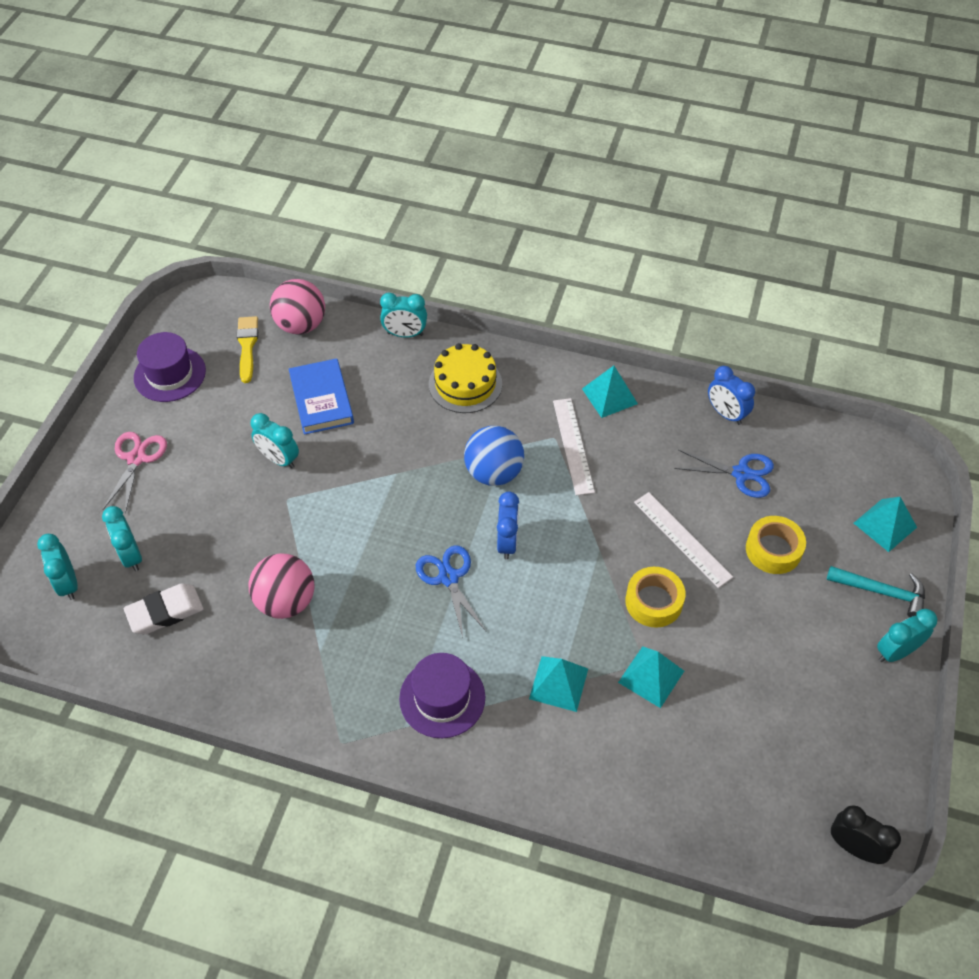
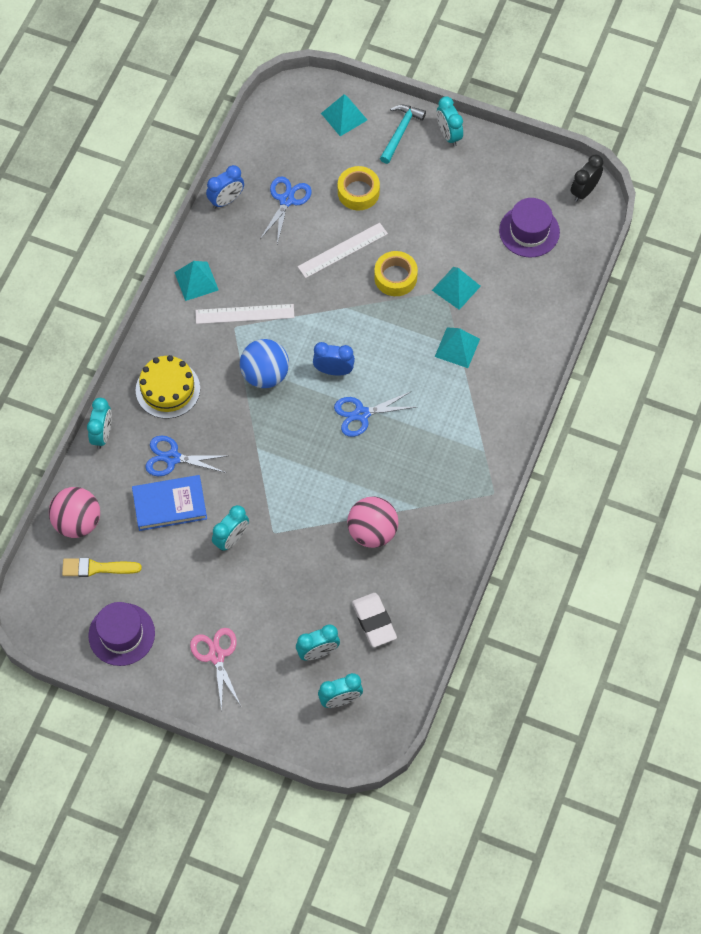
camera: 85 degrees left, 10 degrees up
(136, 458) = (216, 656): pink scissors -> pink scissors turned 60 degrees clockwise
(379, 396) = (172, 458): none -> blue scissors
(442, 698) = (463, 424): purple hat -> purple hat (529, 231)

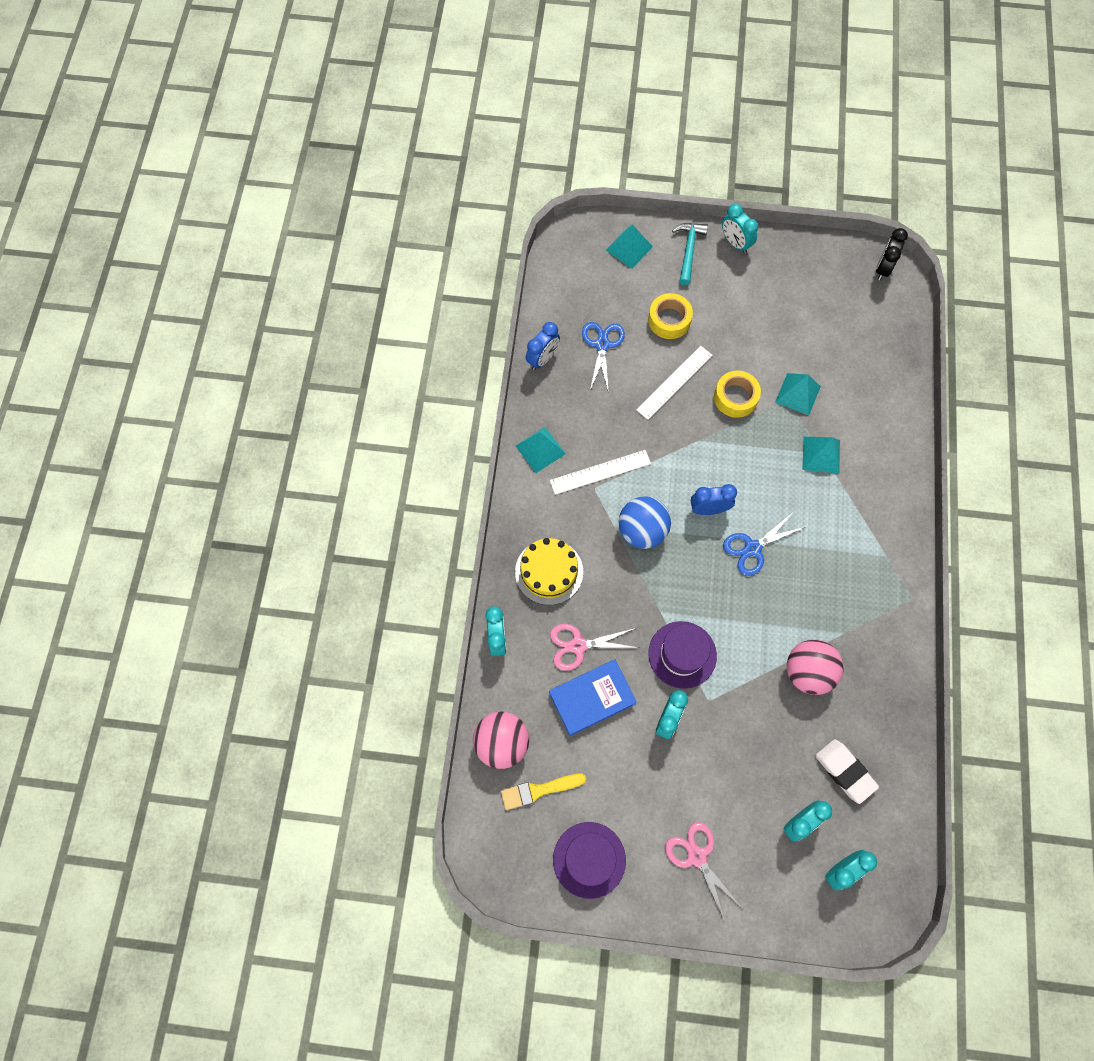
camera: 15 degrees left, 5 degrees up
(172, 458) = (578, 645): blue scissors -> pink scissors
(529, 231) = (846, 320): purple hat -> purple hat (682, 654)

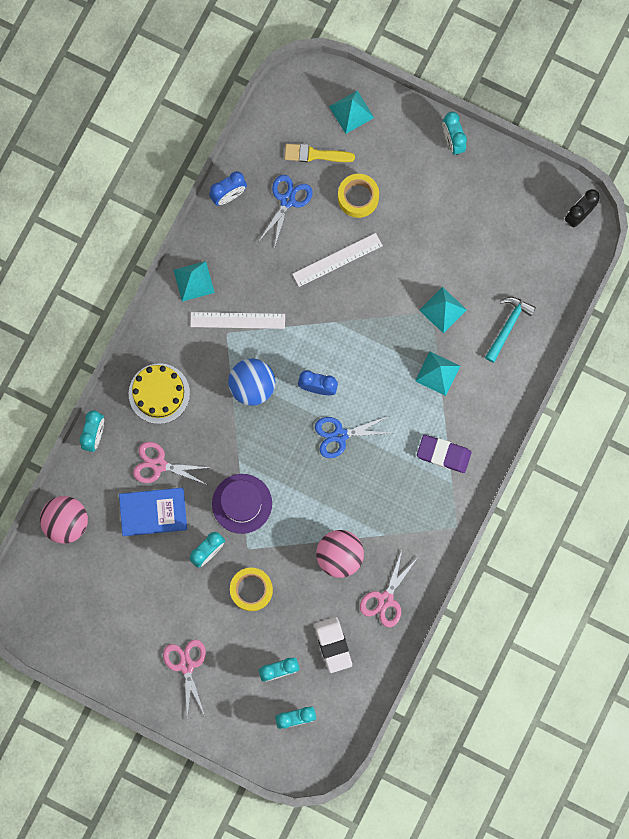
camera: 20 degrees right, 10 degrees up
(538, 790) = (82, 570): yellow brush -> yellow brush (315, 154)
(589, 859) = (101, 637): purple hat -> none
(688, 251) = (405, 134): turquoise hammer -> turquoise hammer (508, 326)
(735, 397) = (385, 293): yellow tape -> yellow tape (251, 590)
(864, 530) = (443, 454): none -> purple eraser
(877, 701) = (385, 599): none -> pink scissors

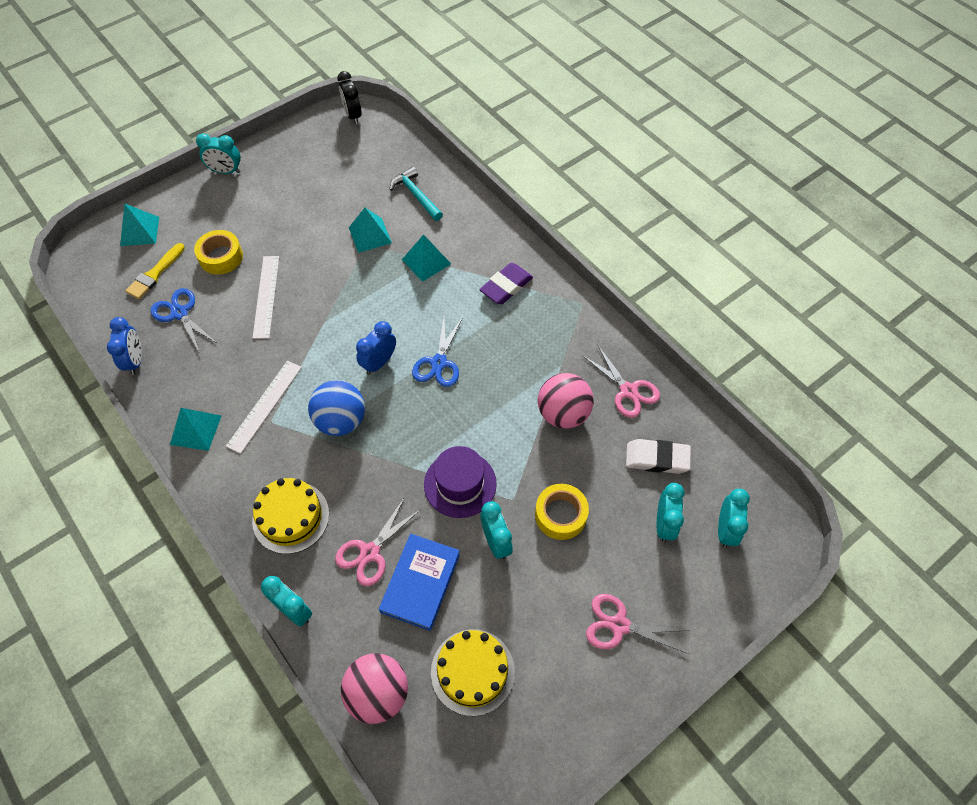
camera: 65 degrees left, 20 degrees down
(109, 578) = (472, 671): none -> yellow cake

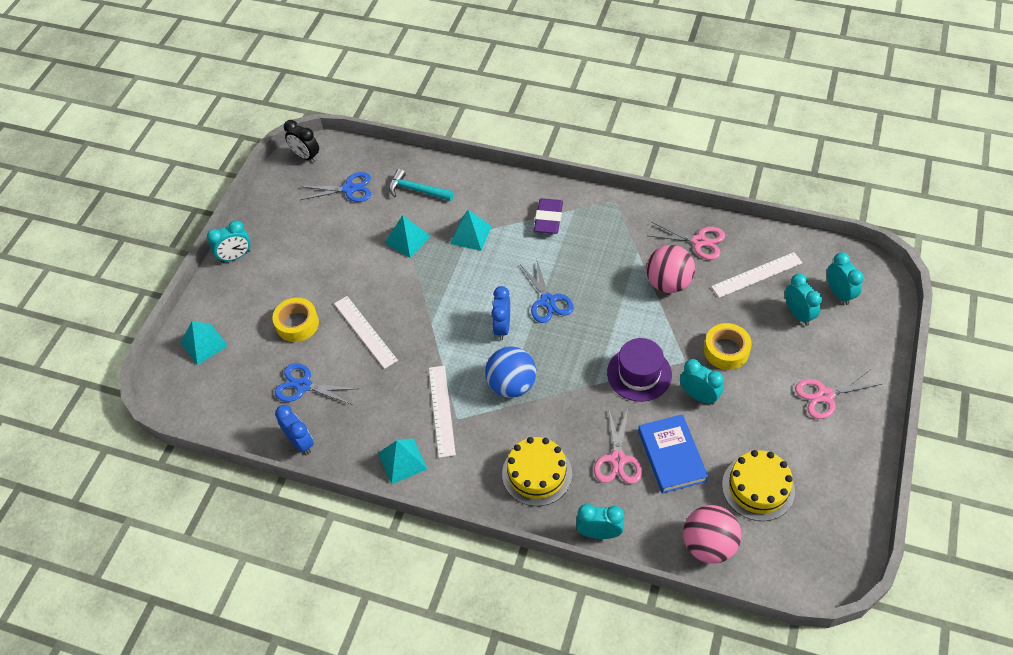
camera: 30 degrees left, 5 degrees down
(155, 274) = (251, 369): yellow brush -> none
(362, 163) = (349, 189): none -> blue scissors
(657, 459) = (757, 275): white eraser -> white ruler

